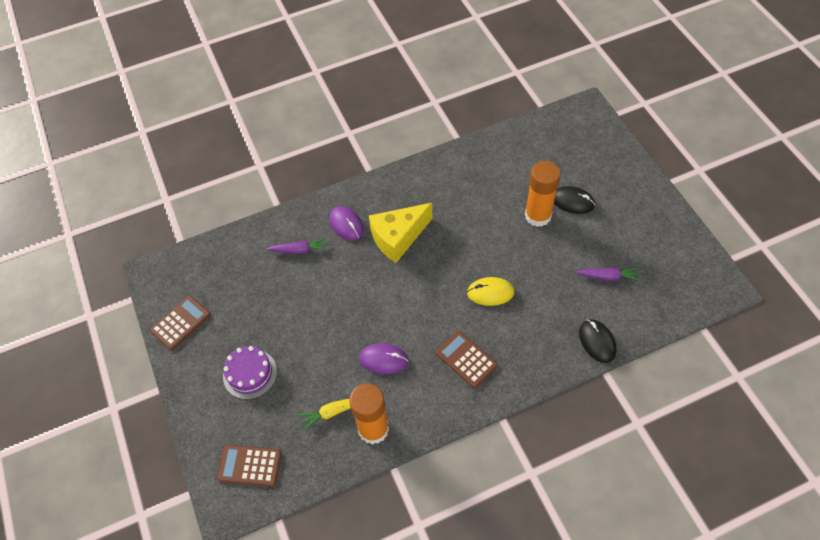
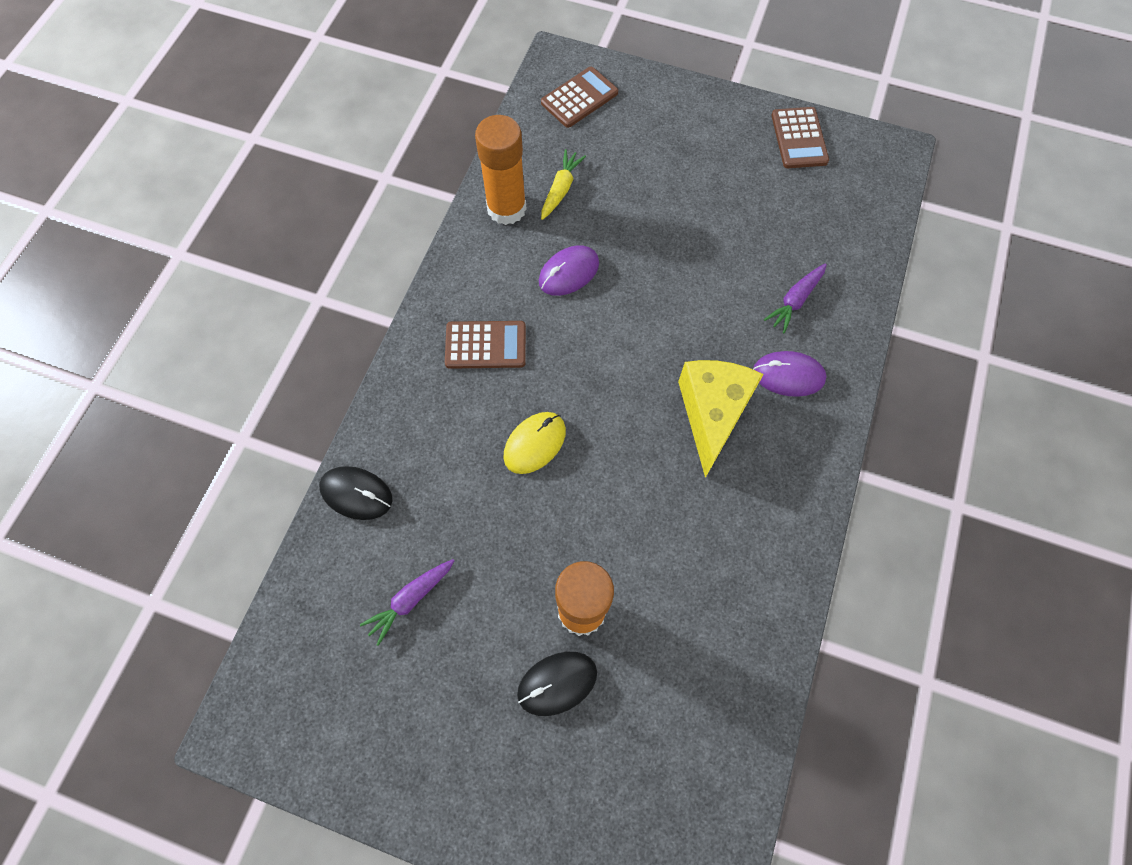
camera: 130 degrees right, 10 degrees up
(250, 374) = (676, 155): purple cake -> none

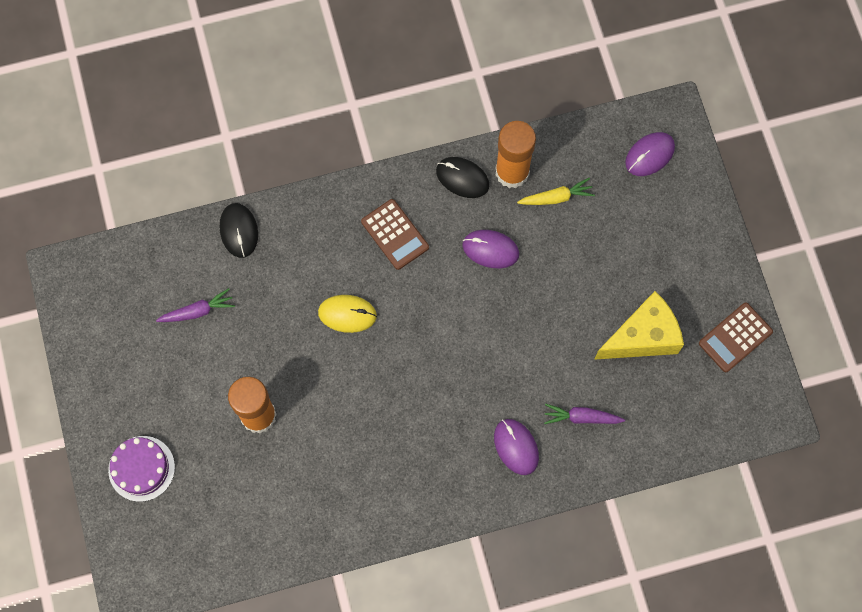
camera: 55 degrees right, 5 degrees up
(411, 599) = (197, 311): purple carrot -> purple carrot turned 150 degrees clockwise
(550, 796) = (141, 468): none -> purple cake
(557, 683) = (206, 430): black mouse -> black mouse (462, 178)
(579, 98) = (649, 155): brown calculator -> purple mouse
(712, 414) = (449, 413): yellow cheese -> yellow cheese (642, 337)

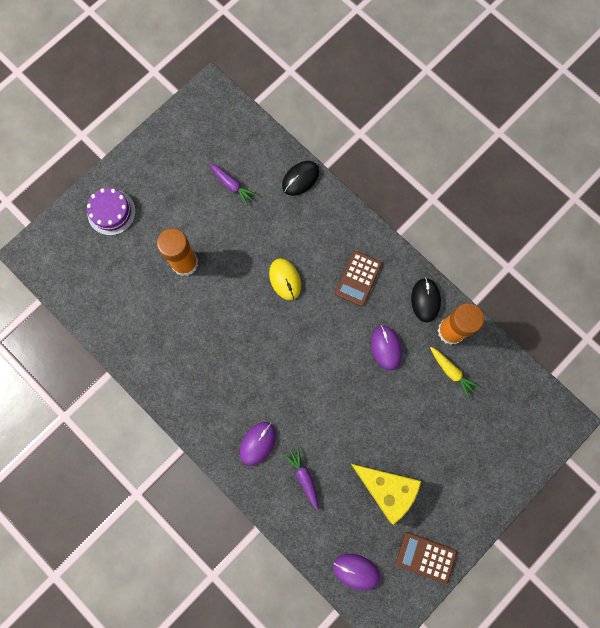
camera: 60 degrees right, 5 degrees up
(649, 155) = (524, 420): purple mouse -> purple mouse (356, 571)

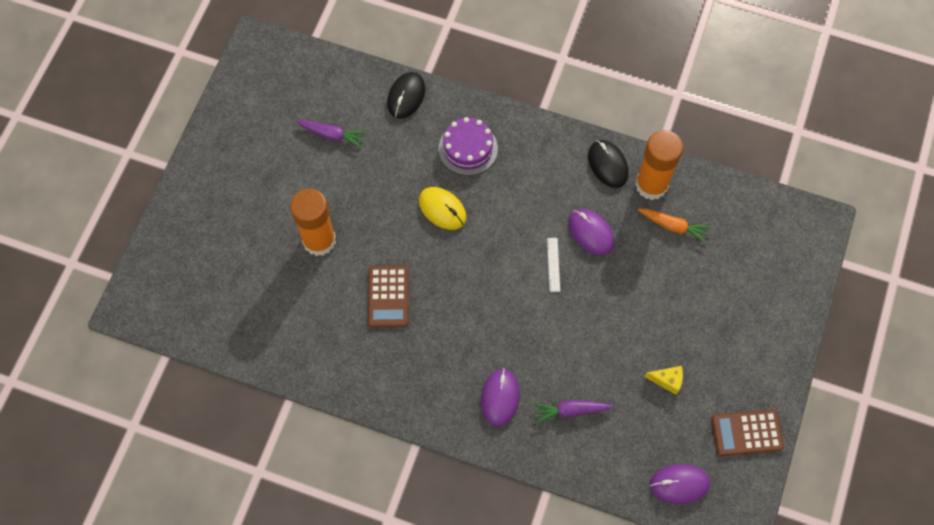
camera: 25 degrees left, 10 degrees down
(111, 212) = (205, 221): purple cake -> purple cake (468, 148)
(304, 477) = (570, 410): purple carrot -> purple carrot turned 45 degrees counterclockwise
(346, 360) = (553, 264): none -> white ruler
(358, 278) = (523, 173): brown calculator -> brown calculator (388, 296)
(386, 489) = (667, 380): yellow cheese -> yellow cheese, size x0.43
(451, 371) = (673, 226): yellow carrot -> orange carrot

